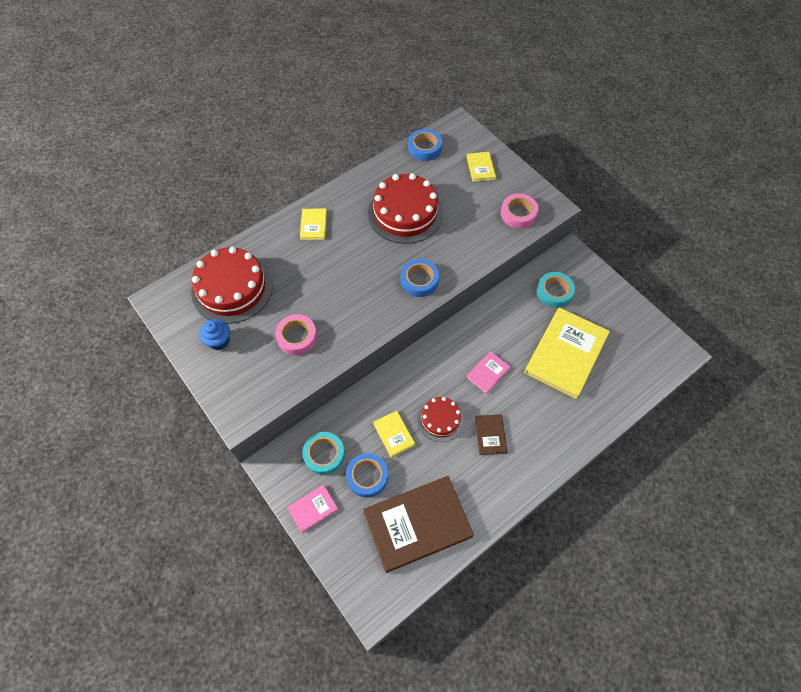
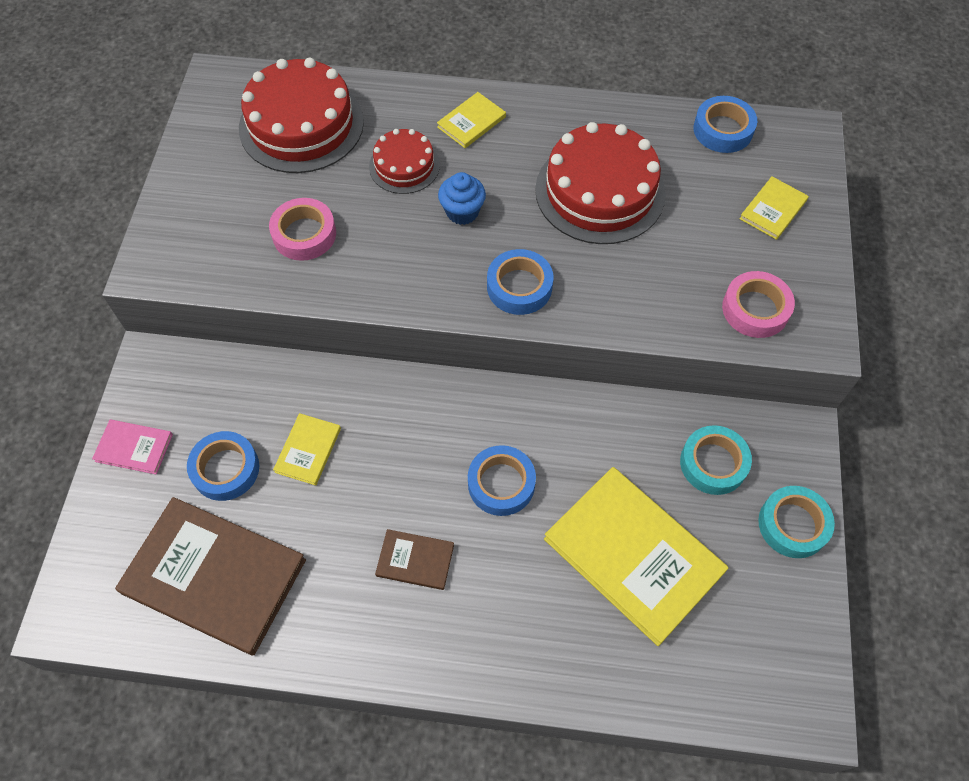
camera: 45 degrees right, 0 degrees up
(219, 341) = (223, 171): blue cupcake -> blue cupcake (462, 212)
(324, 455) = (211, 401): turquoise tape -> turquoise tape (793, 525)
(440, 419) = (379, 484): red cake -> red cake (404, 166)
(488, 373) = (501, 484): pink book -> blue tape
(490, 435) = (415, 560): brown book -> brown book turned 60 degrees clockwise
(565, 353) = (633, 555): yellow book -> yellow book turned 60 degrees clockwise

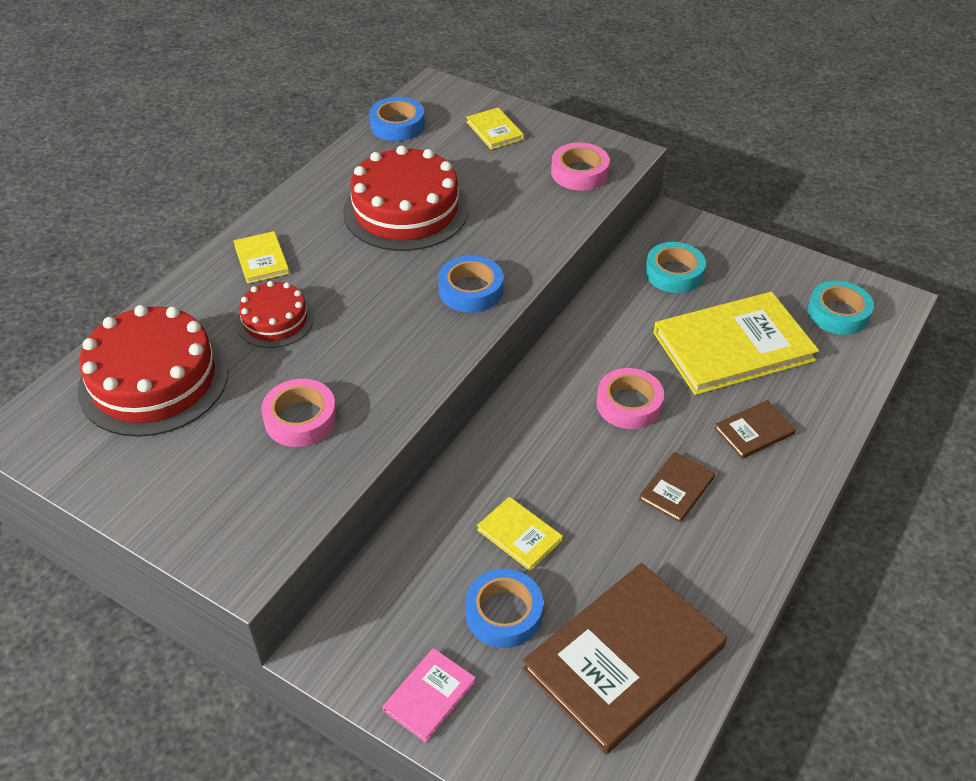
camera: 65 degrees left, 15 degrees down
(462, 212) = (362, 299): blue cupcake -> none
(501, 484) = (629, 404): blue tape -> pink tape
(522, 610) = (754, 431): none -> brown book
(793, 525) = (745, 253): turquoise tape -> turquoise tape (838, 313)

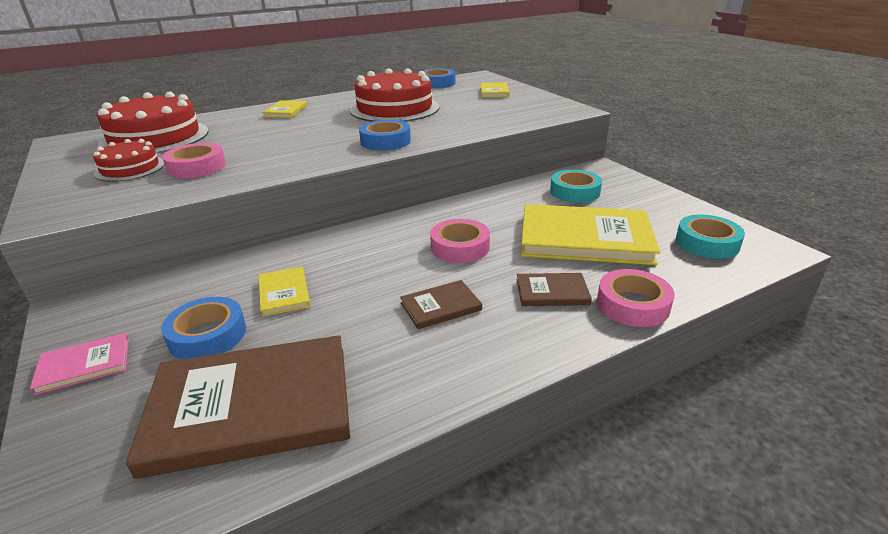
camera: 30 degrees right, 15 degrees down
(275, 320) = (253, 131): red cake -> red cake (130, 168)
(579, 173) = (530, 112): pink tape -> pink tape (632, 304)

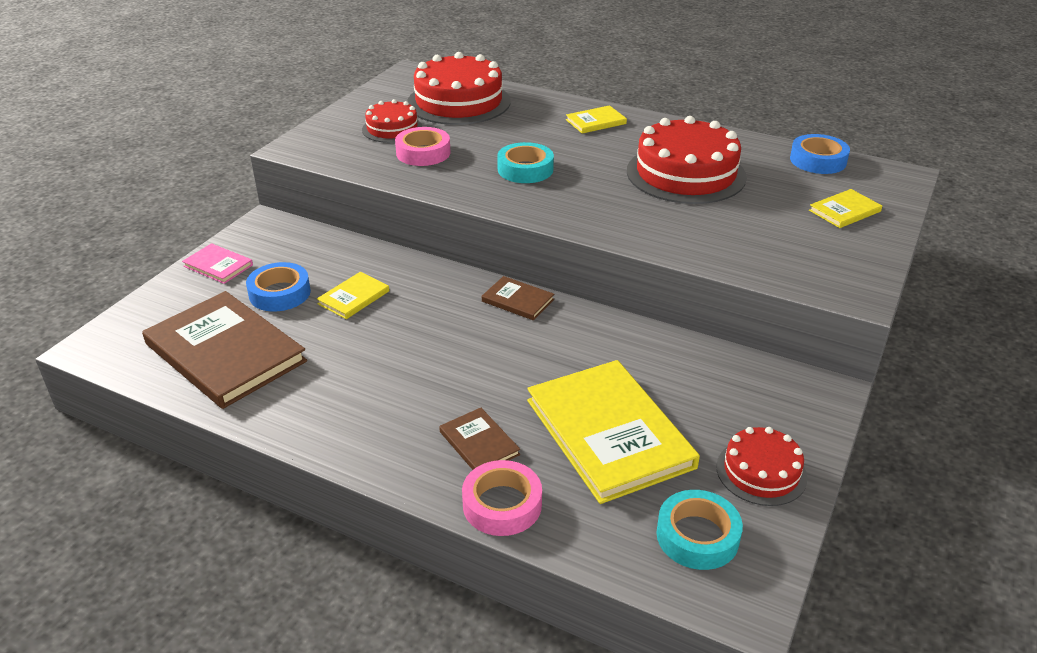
camera: 55 degrees right, 5 degrees up
(385, 141) = (583, 211): blue tape -> none
(441, 306) = (400, 385): brown book -> brown book (517, 300)
(460, 247) = (508, 356): pink tape -> none
(575, 192) = (722, 390): turquoise tape -> turquoise tape (525, 169)
(659, 206) = (761, 472): none -> red cake

